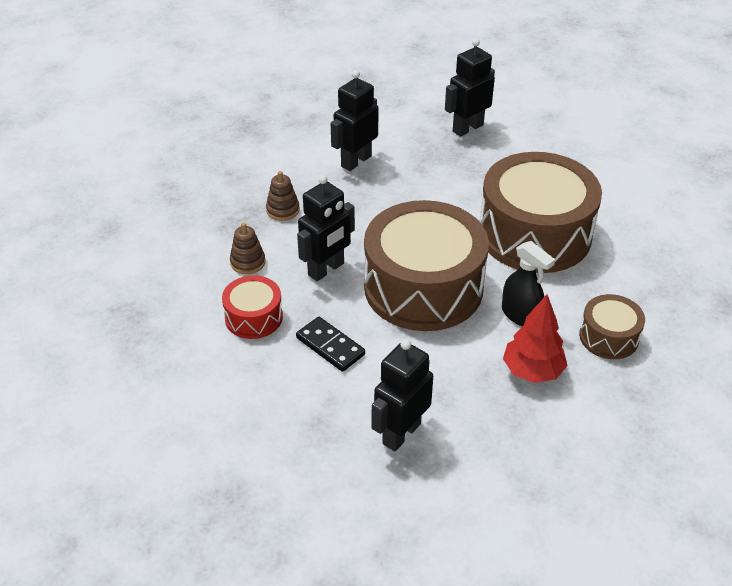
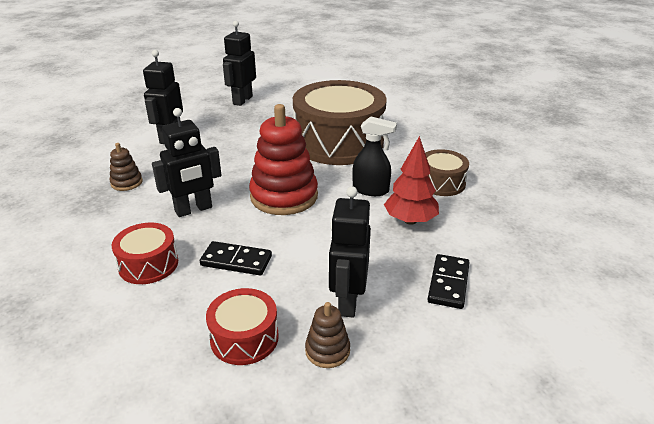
camera: 30 degrees left, 10 degrees down
(248, 262) = (116, 227): brown stacking toy -> brown stacking toy (327, 350)
(290, 427) = (244, 338): none -> red drum
(326, 269) = (193, 209): black robot -> black robot turned 45 degrees clockwise
(423, 287) = (284, 196): brown drum -> red stacking toy
(511, 458) = (448, 283): none -> black domino

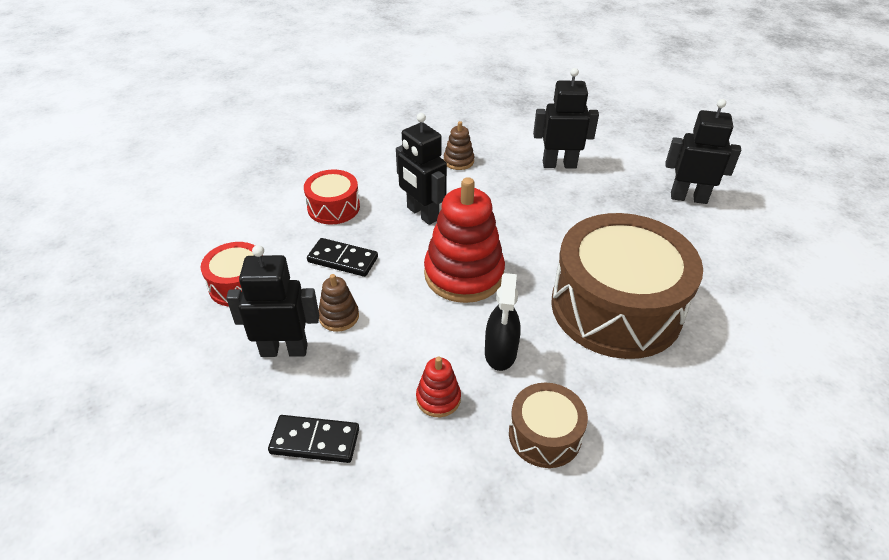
camera: 80 degrees right, 10 degrees up
(236, 261) = (343, 259): black domino -> black domino turned 75 degrees counterclockwise
(327, 350) = (218, 342): brown stacking toy -> brown stacking toy (339, 316)
(410, 220) = (438, 398): red tree -> red stacking toy

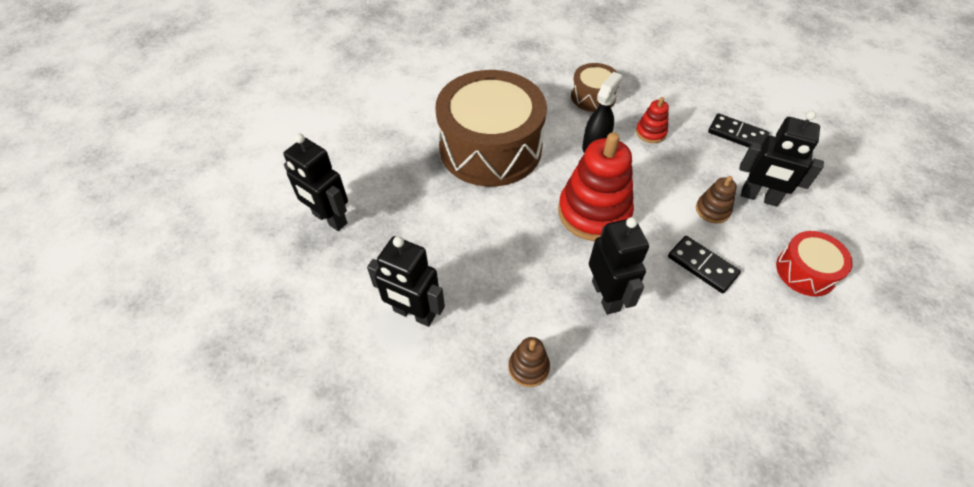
camera: 155 degrees left, 10 degrees up
(333, 207) = (704, 342): red drum -> none

